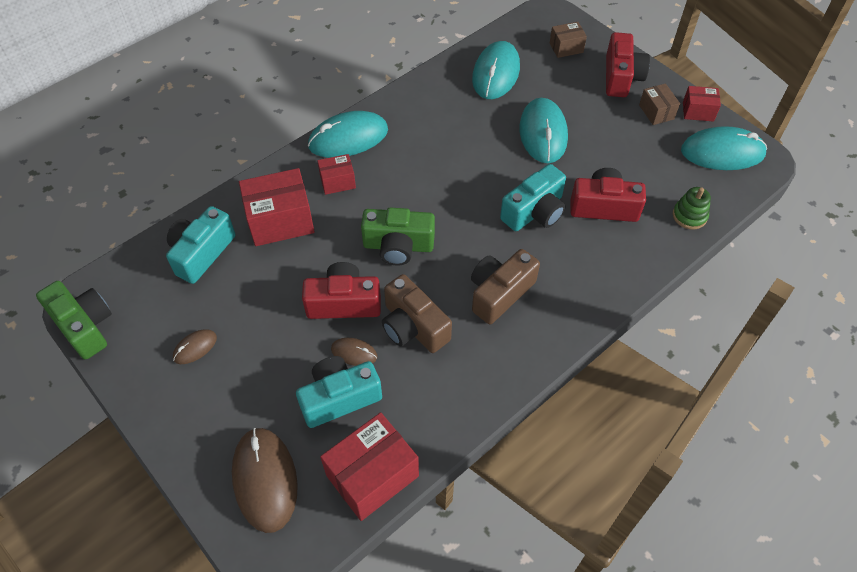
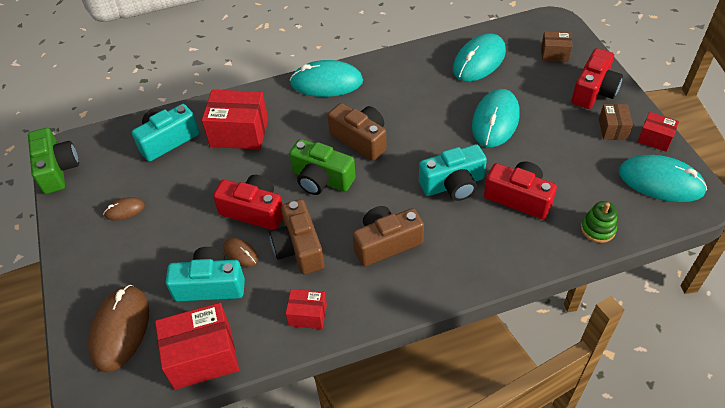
camera: 25 degrees right, 5 degrees down
(337, 182) = (300, 114): red box -> red box (307, 315)
(417, 191) = (361, 139): none -> brown camera

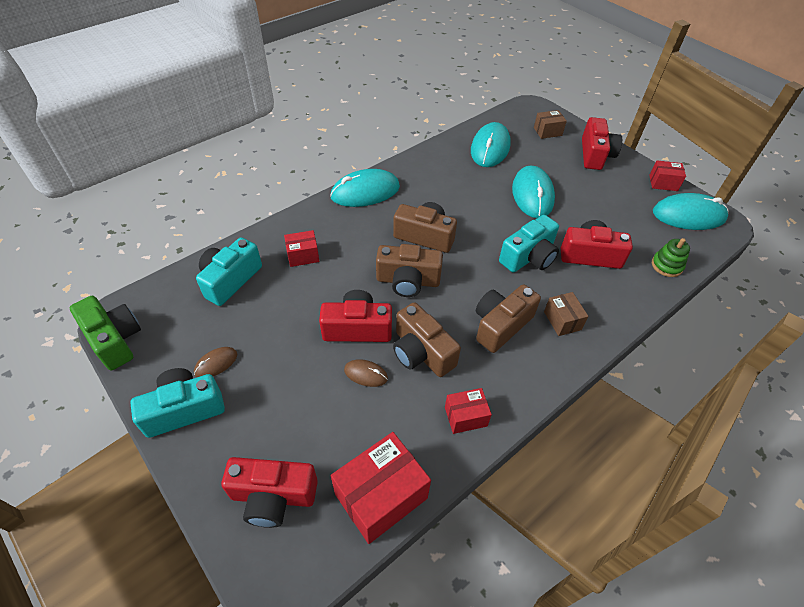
camera: 25 degrees left, 0 degrees up
(120, 329) = (273, 496): brown mouse -> red camera
(210, 285) = (350, 416): turquoise camera -> turquoise camera (184, 409)
(239, 133) = (303, 256): red box -> red box, size x0.55
(321, 179) = (408, 281): green camera -> brown camera
(612, 129) = (627, 182): brown box -> brown box (562, 320)

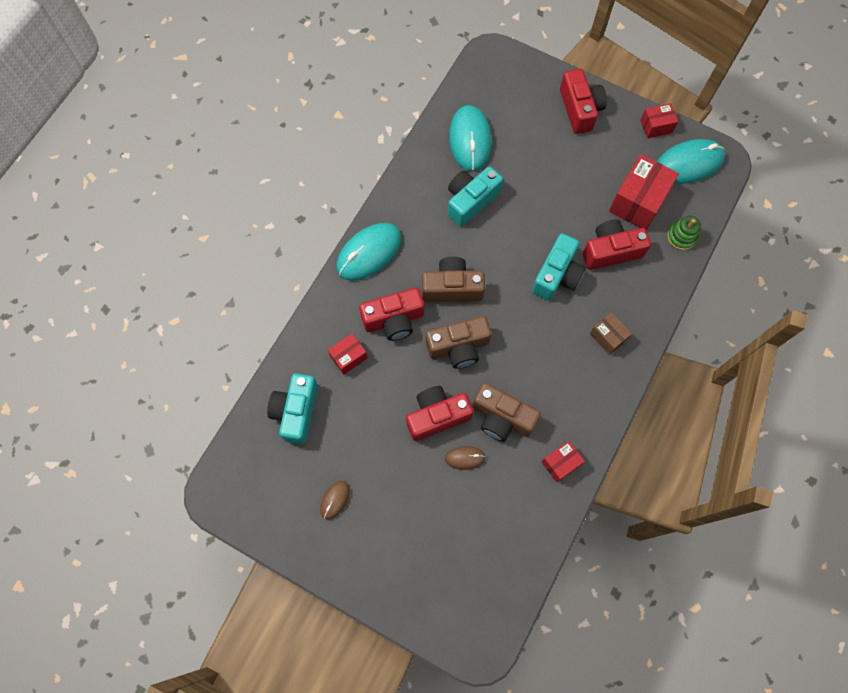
camera: 20 degrees left, 20 degrees up
(115, 340) = (232, 514): green camera -> none
(184, 409) = (334, 551): turquoise camera -> turquoise camera (470, 201)
(273, 496) = (444, 589): red camera -> red camera (394, 320)
(381, 496) = (523, 554): red box -> red box (638, 201)
(500, 325) = (557, 363): brown camera -> none
(532, 195) = (535, 192): turquoise mouse -> none
(547, 131) = (521, 91): brown box -> none

